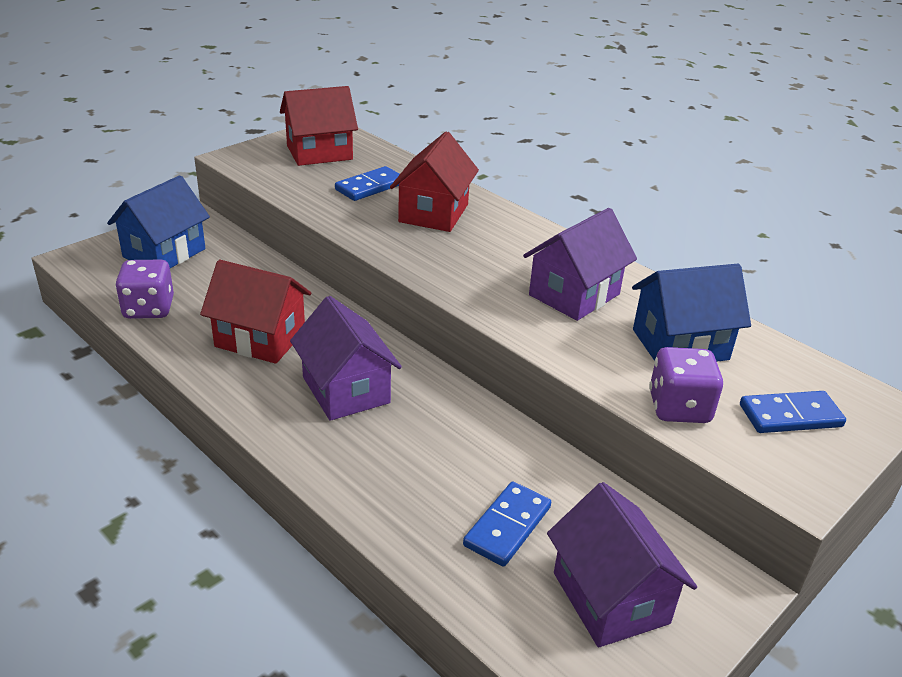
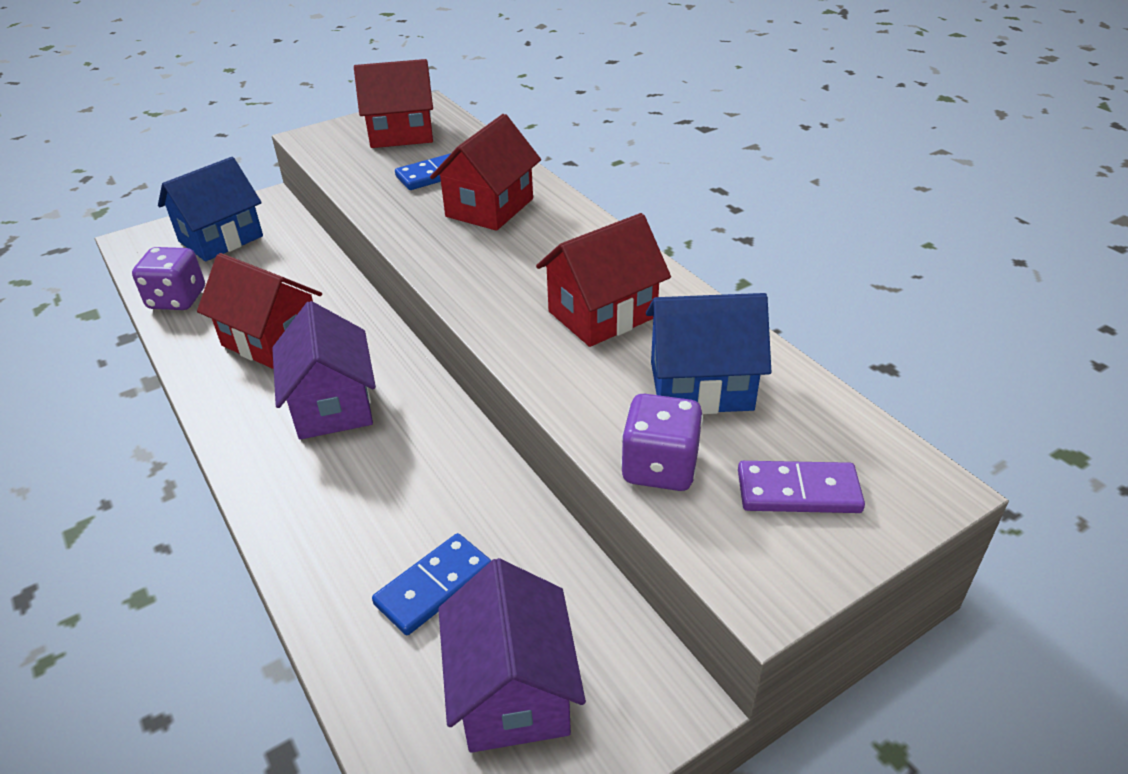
camera: 15 degrees right, 5 degrees up
(574, 295) = (602, 314): purple house -> red house
(790, 415) = (798, 491): blue domino -> purple domino

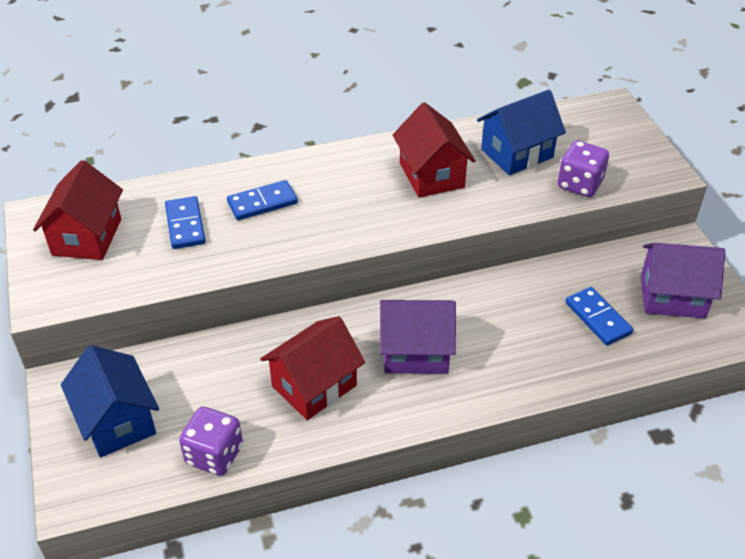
camera: 75 degrees left, 5 degrees up
(489, 208) = (262, 203): red house -> blue domino
(701, 386) = (517, 153): blue house -> blue house turned 45 degrees clockwise
(798, 491) = (607, 144): purple domino -> none

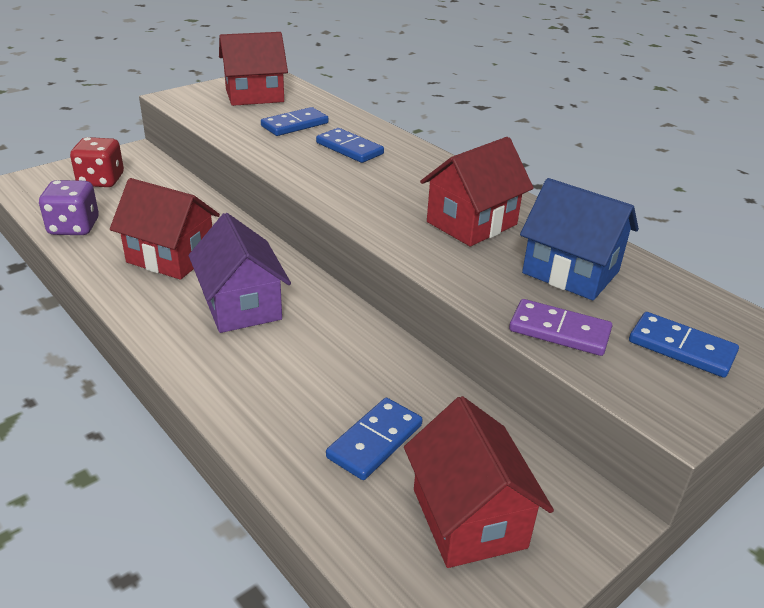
camera: 65 degrees right, 10 degrees down
(117, 421) = (101, 180): blue house -> red dice
(579, 184) = (559, 331): purple dice -> purple domino
(612, 143) = (681, 348): none -> blue domino
(672, 297) = (469, 518): purple house -> red house

